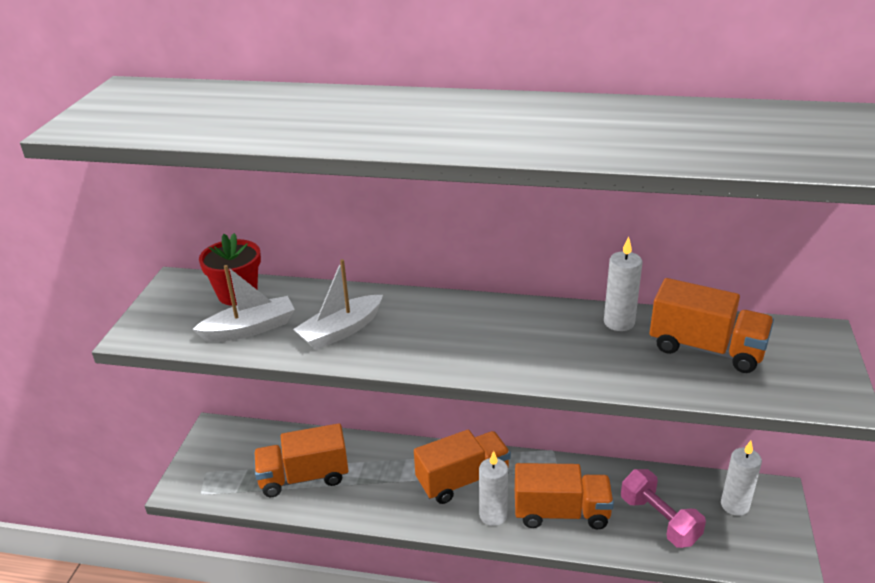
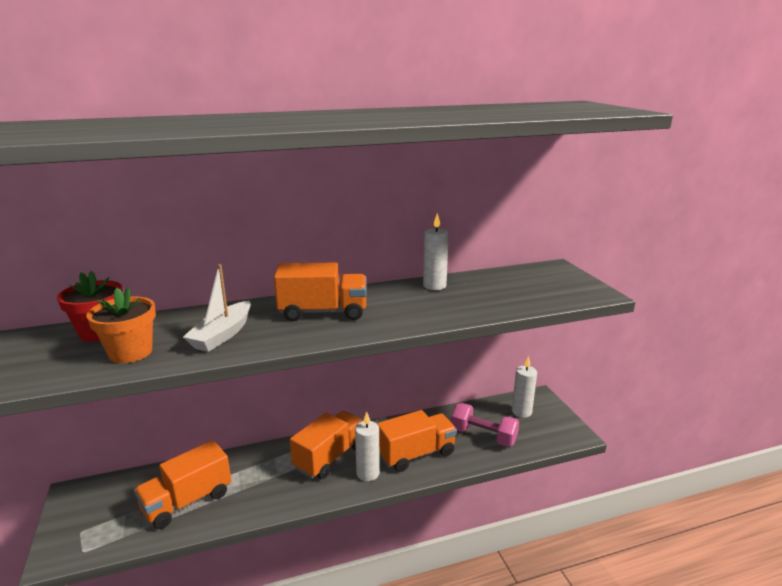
camera: 30 degrees left, 10 degrees down
(250, 329) = (130, 352): white boat -> orange flower pot
(706, 349) = (501, 287): orange truck -> orange truck (323, 312)

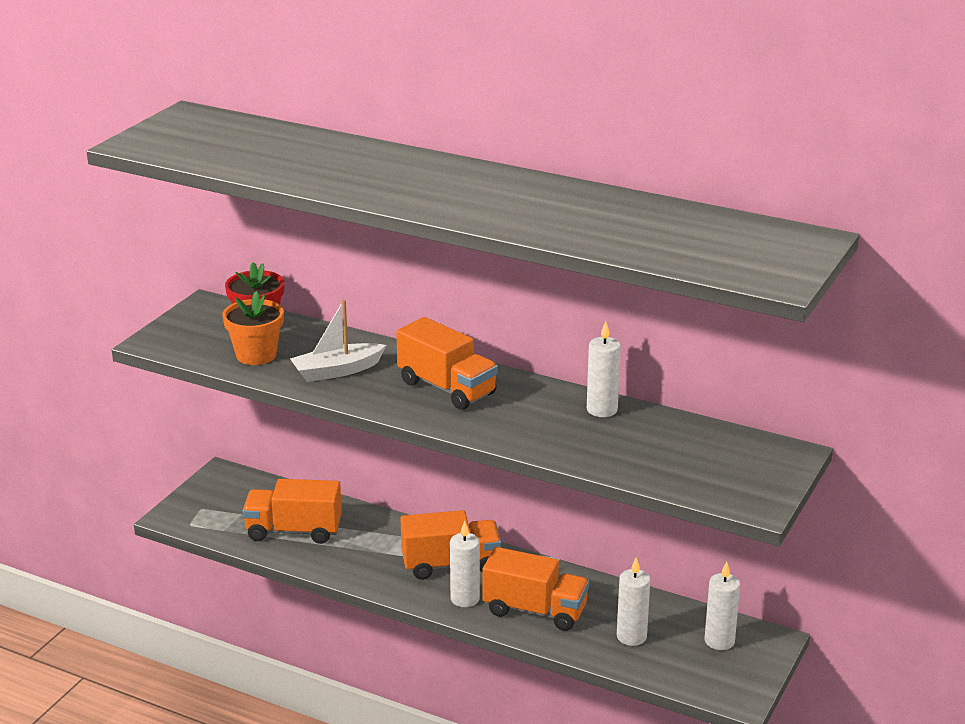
camera: 45 degrees right, 5 degrees up
(483, 436) = (631, 636): pink dumbbell -> white candle

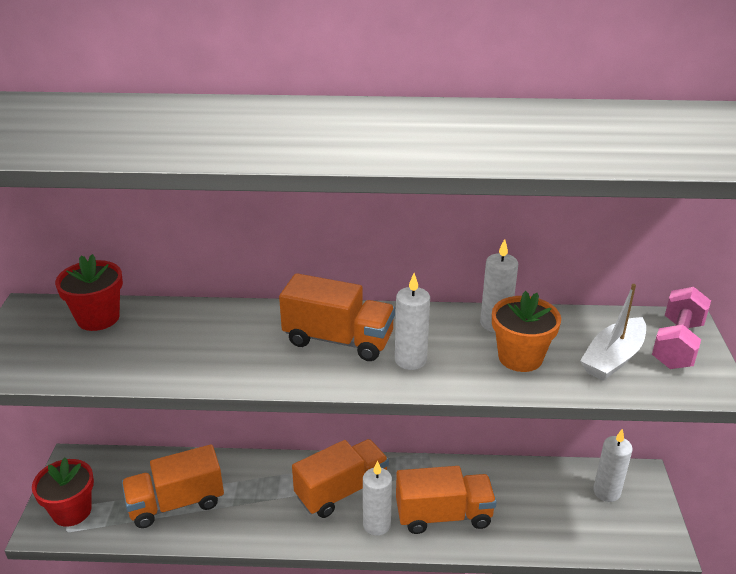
camera: 25 degrees left, 5 degrees up
(201, 511) = (72, 511): none -> red flower pot
(256, 355) = (117, 355): orange flower pot -> orange flower pot (520, 357)
(337, 371) = (215, 350): white boat -> white boat (613, 358)
(631, 636) = (538, 513): white candle -> white candle (410, 360)
(761, 467) = (677, 344): none -> pink dumbbell

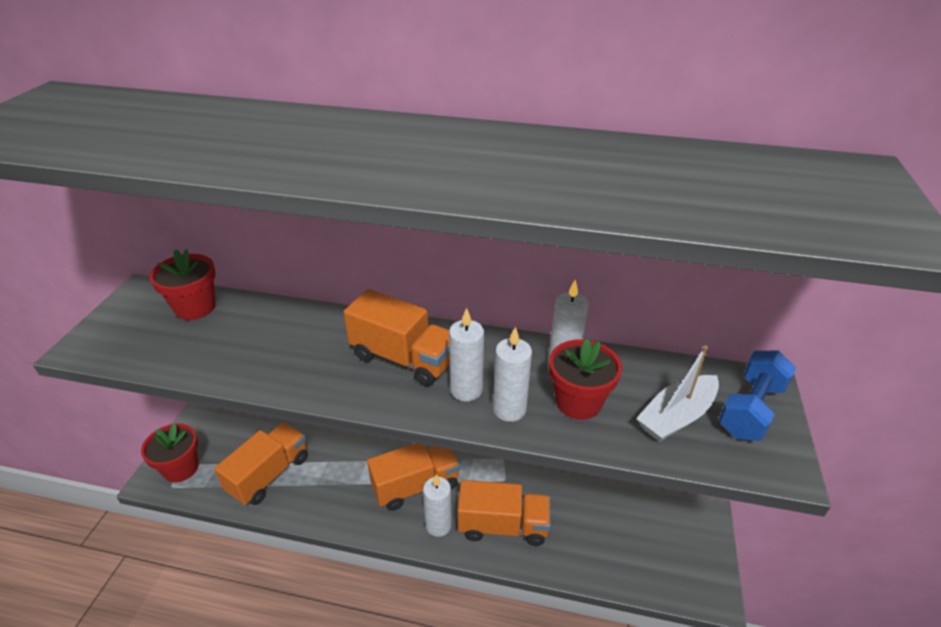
camera: 10 degrees right, 5 degrees up
(176, 503) = (269, 474): orange truck -> orange truck turned 135 degrees clockwise
(520, 357) = (578, 402): orange flower pot -> red flower pot
(606, 492) = (666, 527): white candle -> white candle (509, 409)
(677, 344) = (750, 409): pink dumbbell -> blue dumbbell

